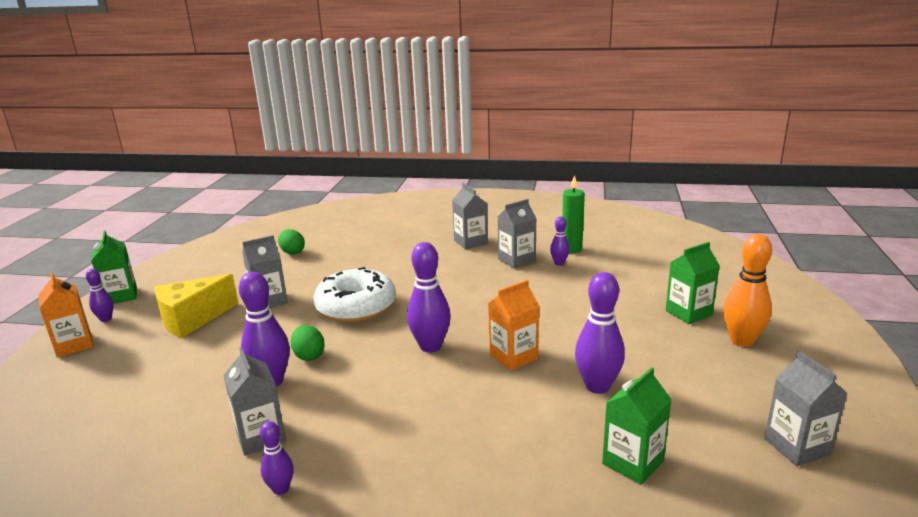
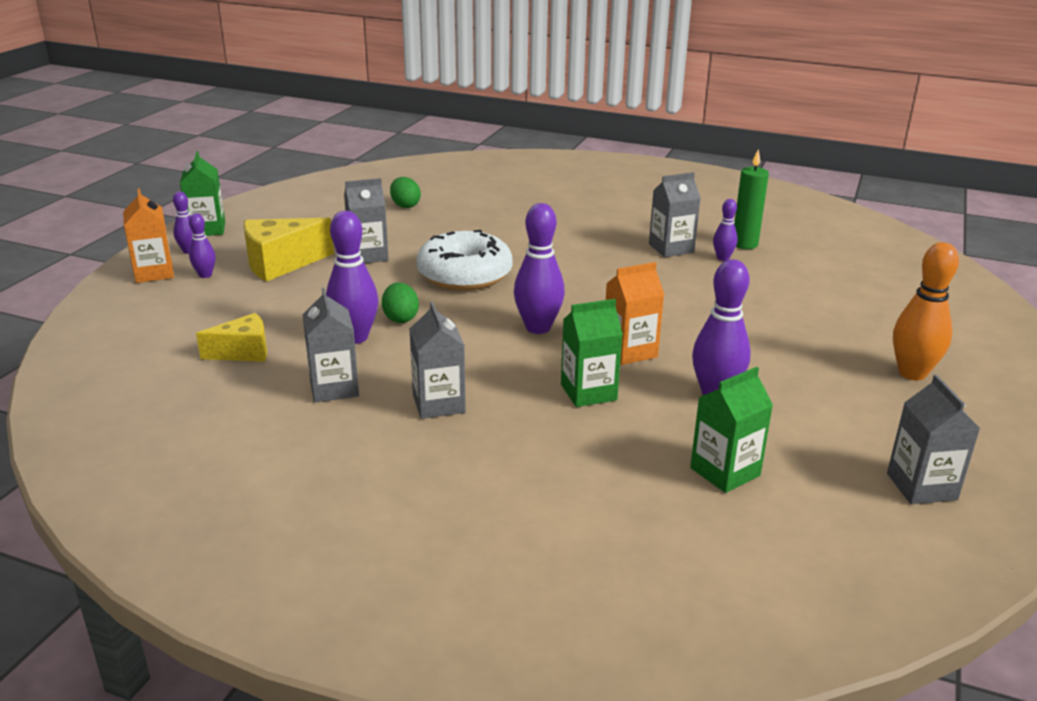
camera: 10 degrees right, 5 degrees up
(168, 413) = (243, 352): none -> yellow cheese
(281, 489) = (345, 437): purple bowling pin -> purple bowling pin (205, 275)
(470, 242) = (621, 220): grey carton -> grey carton (438, 403)
(688, 313) = (860, 334): green carton -> green carton (588, 392)

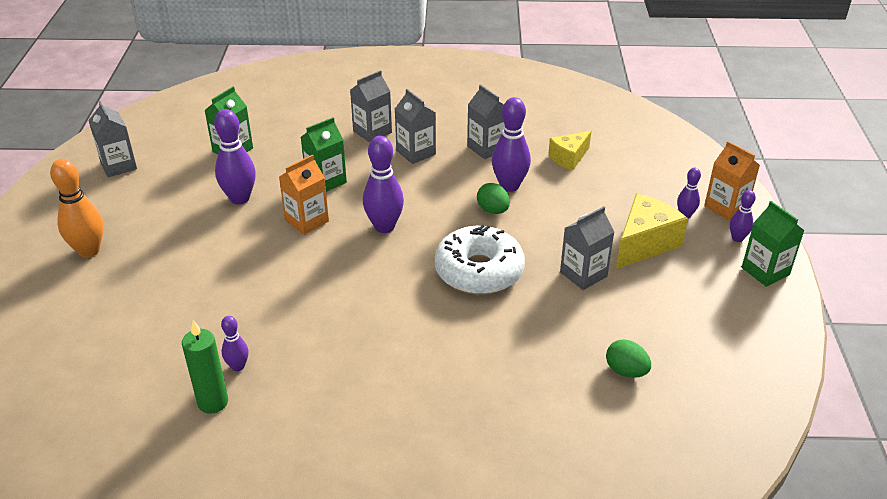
camera: 160 degrees right, 10 degrees up
(671, 248) = (296, 370): grey carton -> grey carton (372, 132)

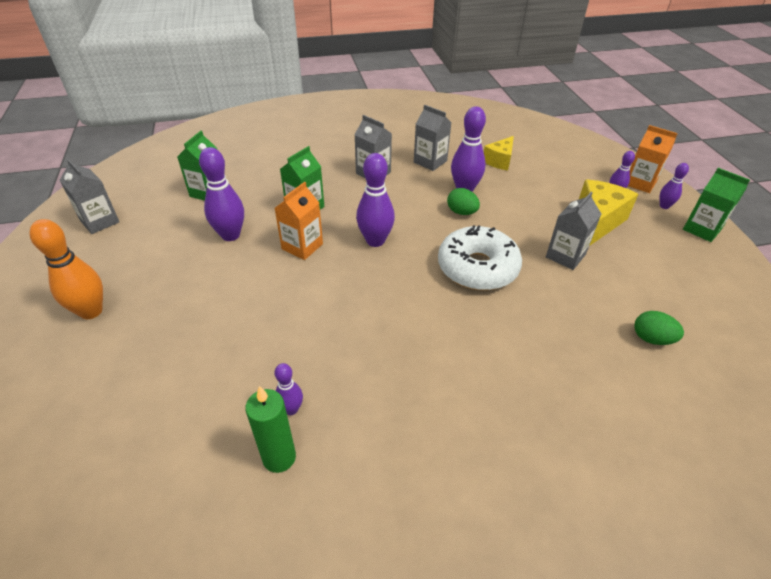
camera: 15 degrees left, 5 degrees up
(372, 132) = (328, 161): grey carton -> none

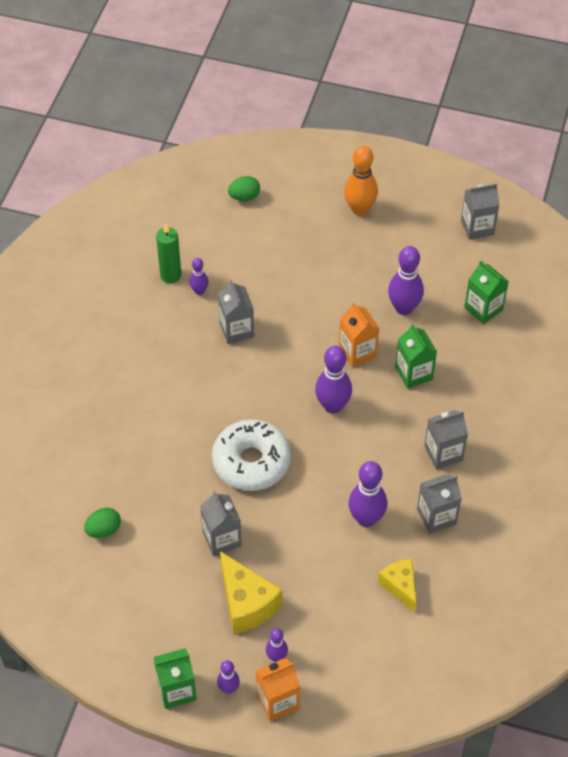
camera: 120 degrees right, 10 degrees up
(331, 345) = (236, 330): none -> grey carton
(461, 212) = (332, 494): green egg -> green egg (244, 197)

